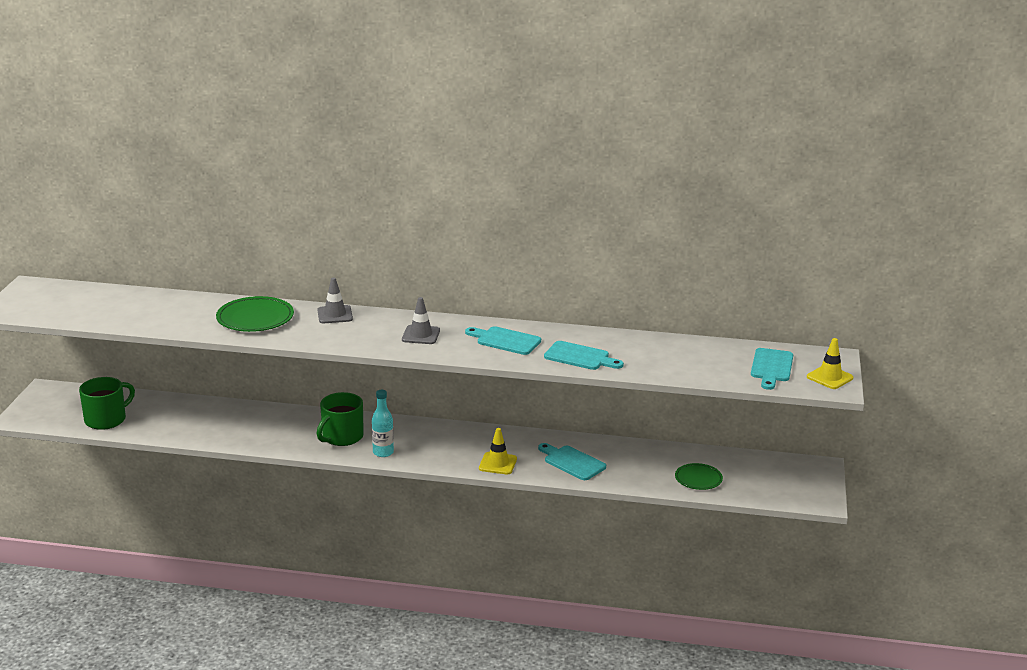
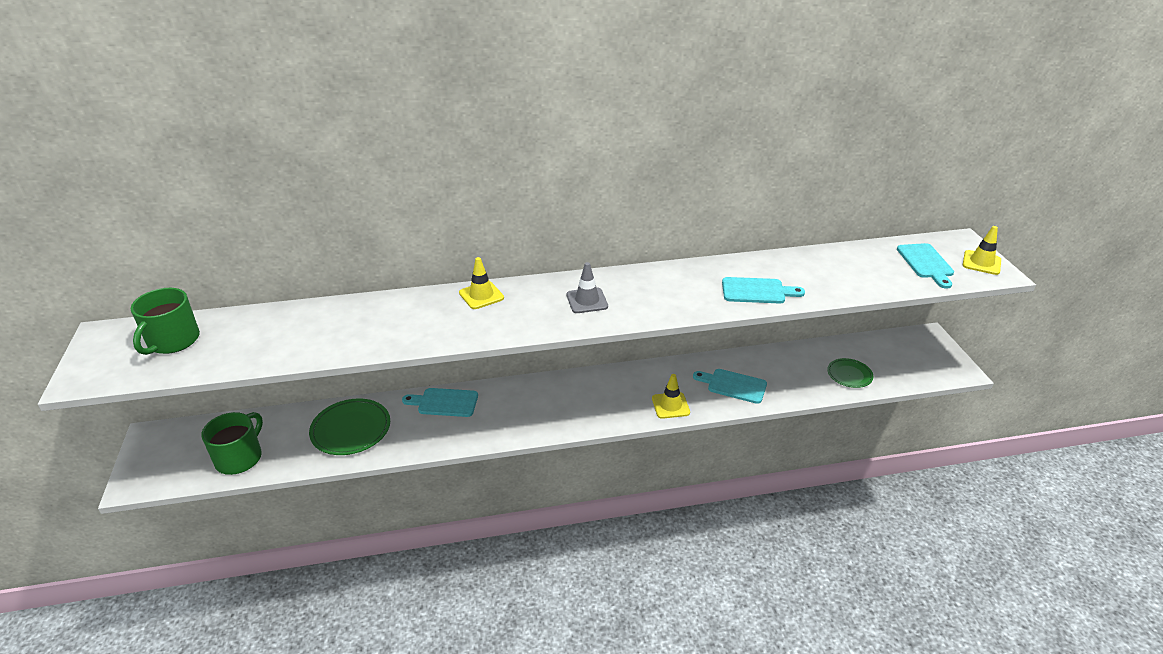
camera: 20 degrees left, 10 degrees up
(255, 318) = (398, 319): green plate -> green plate (351, 429)
(335, 315) = (481, 295): grey traffic cone -> yellow traffic cone
(342, 437) = (504, 413): green mug -> green mug (173, 341)
(383, 452) = (556, 422): turquoise bottle -> none
(505, 340) = (673, 288): turquoise cutting board -> turquoise cutting board (444, 402)

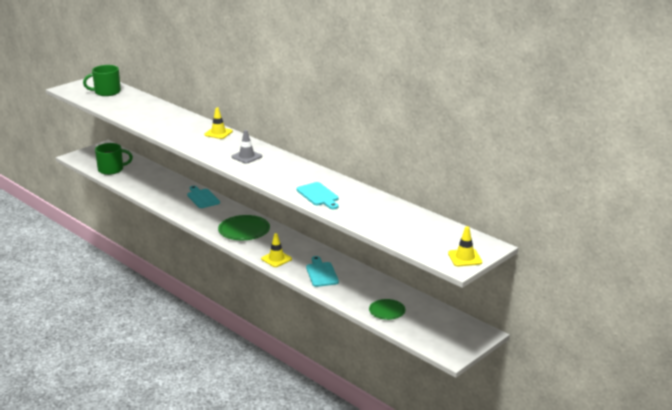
camera: 55 degrees right, 10 degrees down
(351, 429) = (156, 184): green plate -> green plate (244, 230)
(926, 263) = (433, 239): turquoise cutting board -> none

